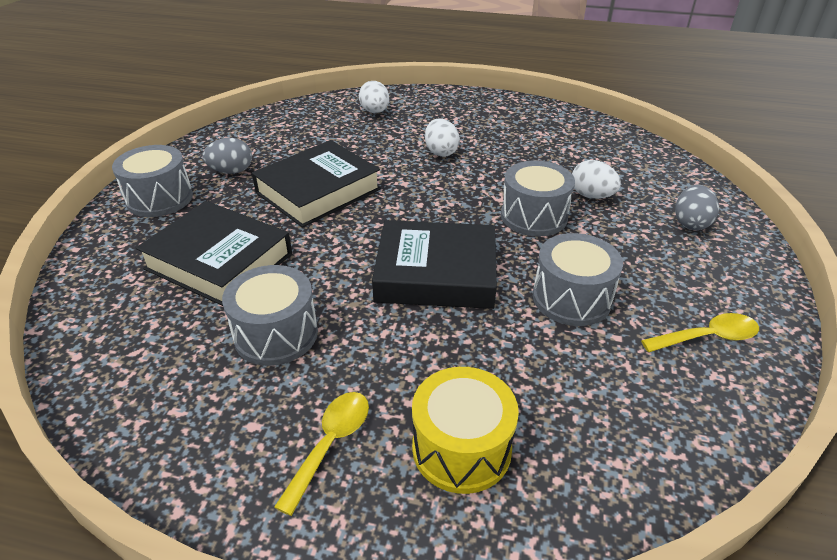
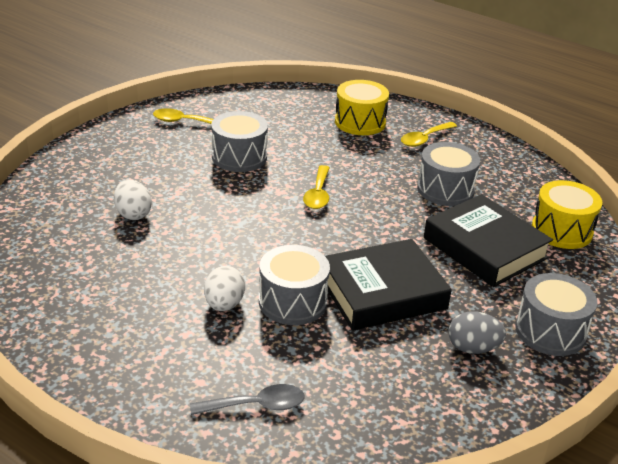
camera: 160 degrees left, 5 degrees down
(114, 314) = (561, 230): none -> yellow drum
(375, 112) = (256, 405): white egg -> grey spoon
(436, 273) = (318, 194): black book -> yellow spoon
(533, 216) = (203, 212): grey drum -> grey drum (292, 302)
(690, 223) = (89, 173): grey egg -> none

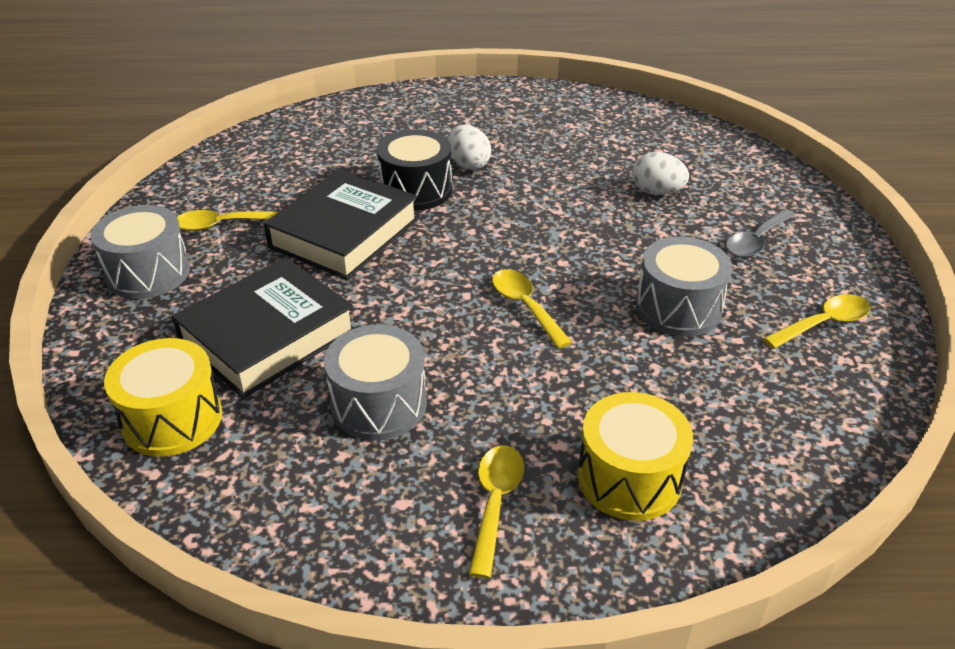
camera: 145 degrees right, 5 degrees up
(256, 405) = (365, 124): grey spoon -> grey spoon (756, 241)
(292, 302) = (416, 190): grey drum -> black drum
(472, 348) = (222, 225): grey egg -> yellow spoon
(484, 248) = (267, 336): black book -> black book turned 60 degrees counterclockwise

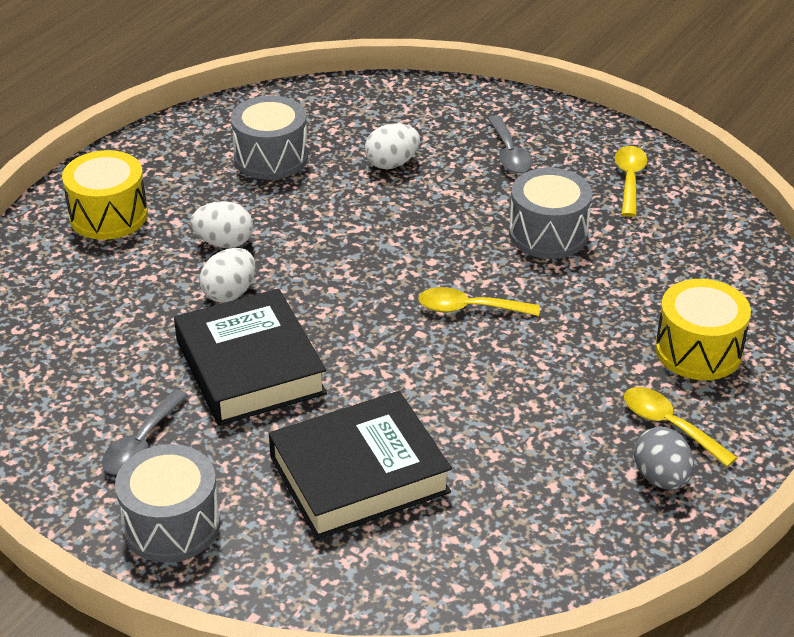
camera: 55 degrees left, 0 degrees up
(172, 419) = (419, 574): yellow drum -> yellow drum (108, 215)
(222, 225) = (141, 444): yellow spoon -> grey spoon
(267, 336) = (359, 474): black book -> black book turned 75 degrees clockwise
(379, 404) = (512, 441): grey drum -> grey drum (271, 158)
(413, 529) = (661, 478): none -> grey egg
(416, 190) = (230, 293): black drum -> white egg

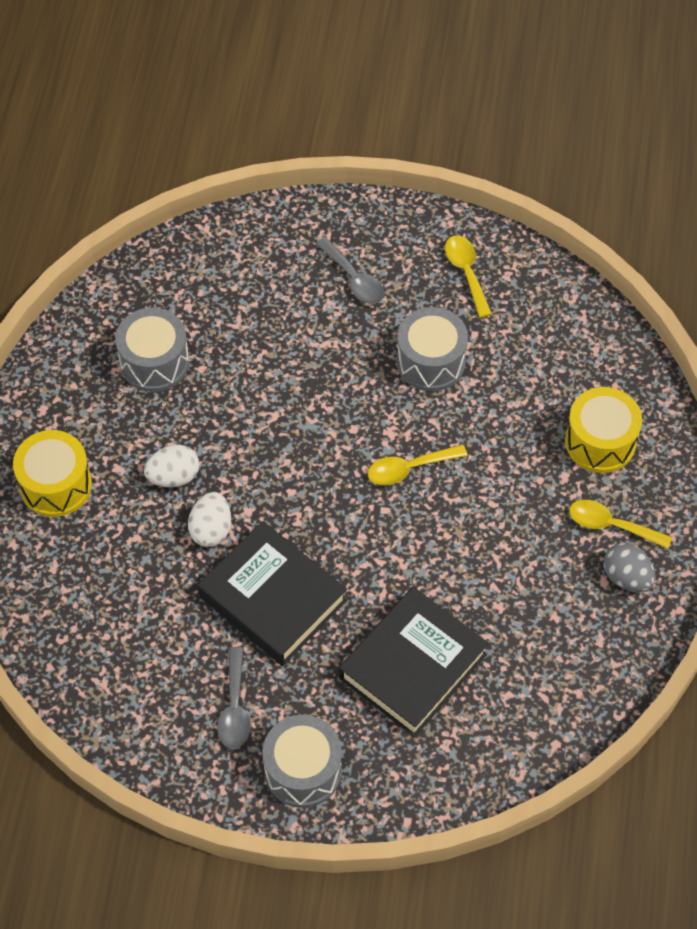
camera: 25 degrees left, 20 degrees up
(392, 163) = (262, 329): white egg -> none

